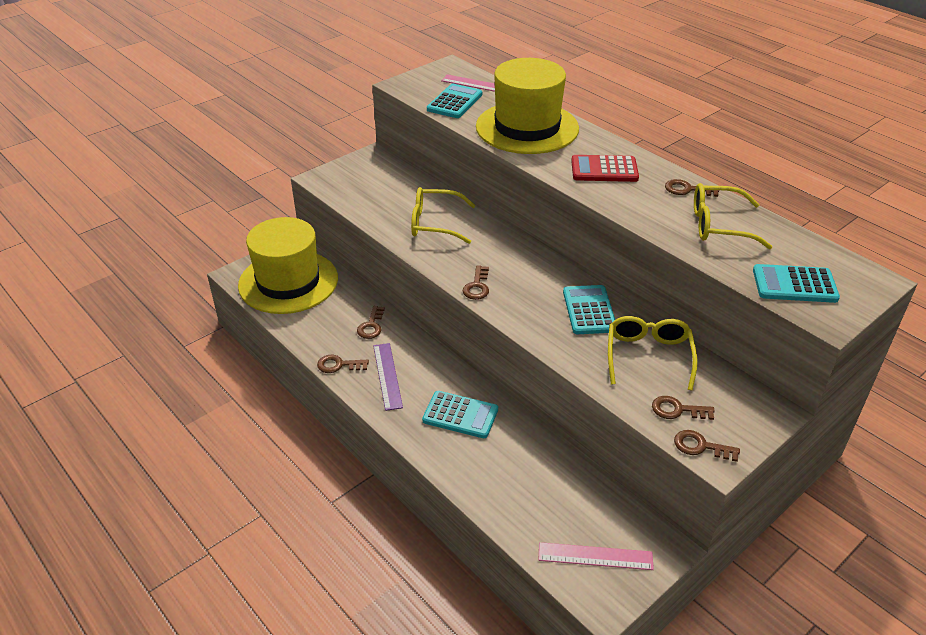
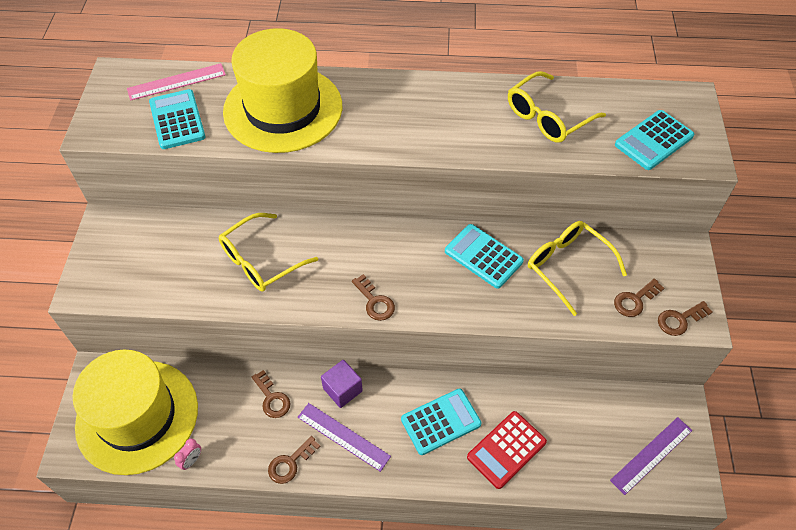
camera: 45 degrees left, 15 degrees up
(288, 323) = (192, 460): none -> pink clock
(419, 352) = (342, 390): none -> purple cube
(595, 556) = (651, 455): pink ruler -> purple ruler
(604, 169) = (402, 115): red calculator -> red calculator (506, 449)
(687, 190) = (486, 94): brown key -> none

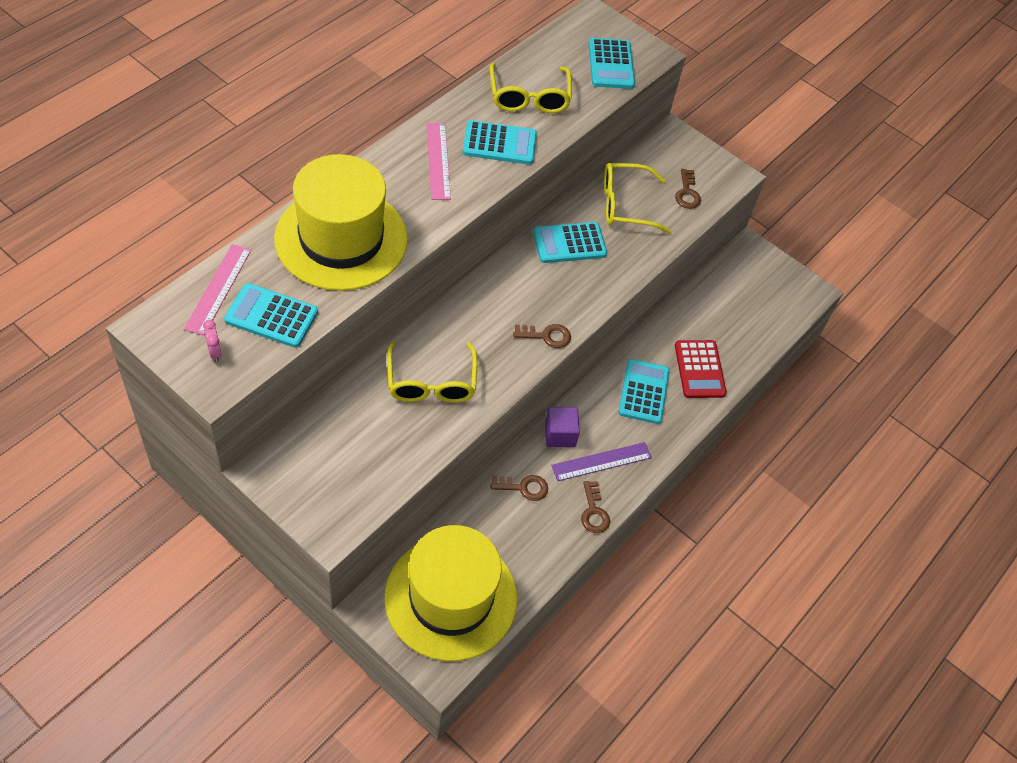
camera: 60 degrees left, 0 degrees up
(192, 460) = (531, 580): pink clock -> pink clock (215, 352)
(416, 110) = (438, 161): none -> pink ruler
(477, 130) = (499, 144): none -> turquoise calculator
(651, 455) = (772, 294): purple ruler -> none
(680, 320) = (723, 183): brown key -> none

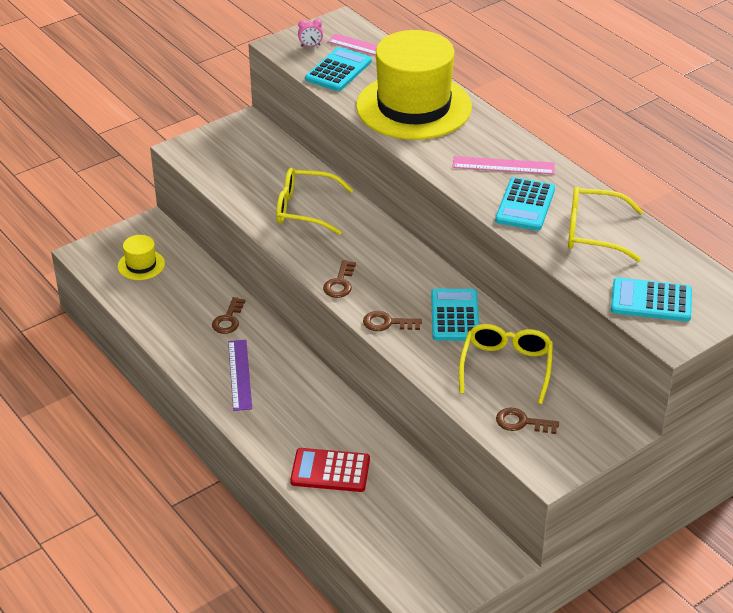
camera: 110 degrees right, 15 degrees down
(451, 597) = (141, 265): yellow hat -> yellow hat, size x0.42
(560, 434) = (277, 351): purple cube -> none
(594, 512) = (189, 360): brown key -> brown key (387, 323)
(644, 392) = (312, 420): turquoise calculator -> none

